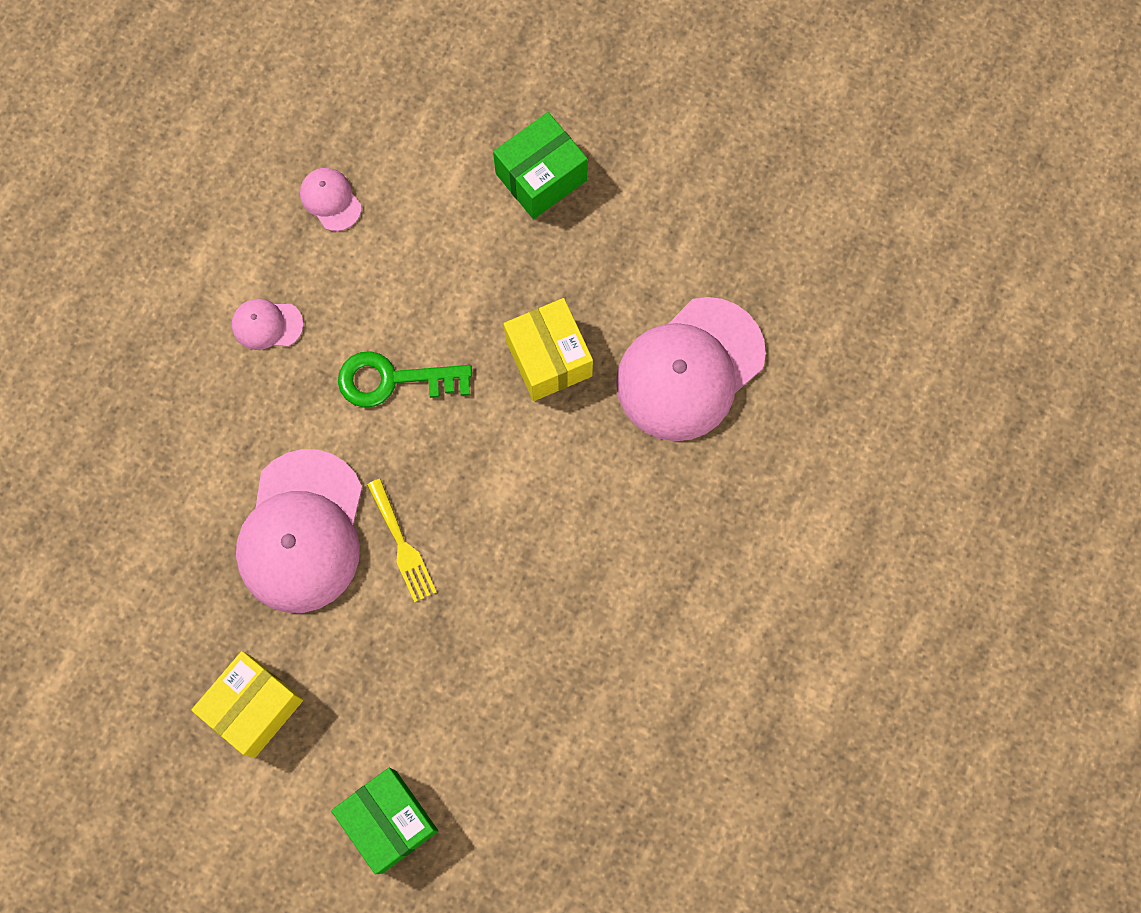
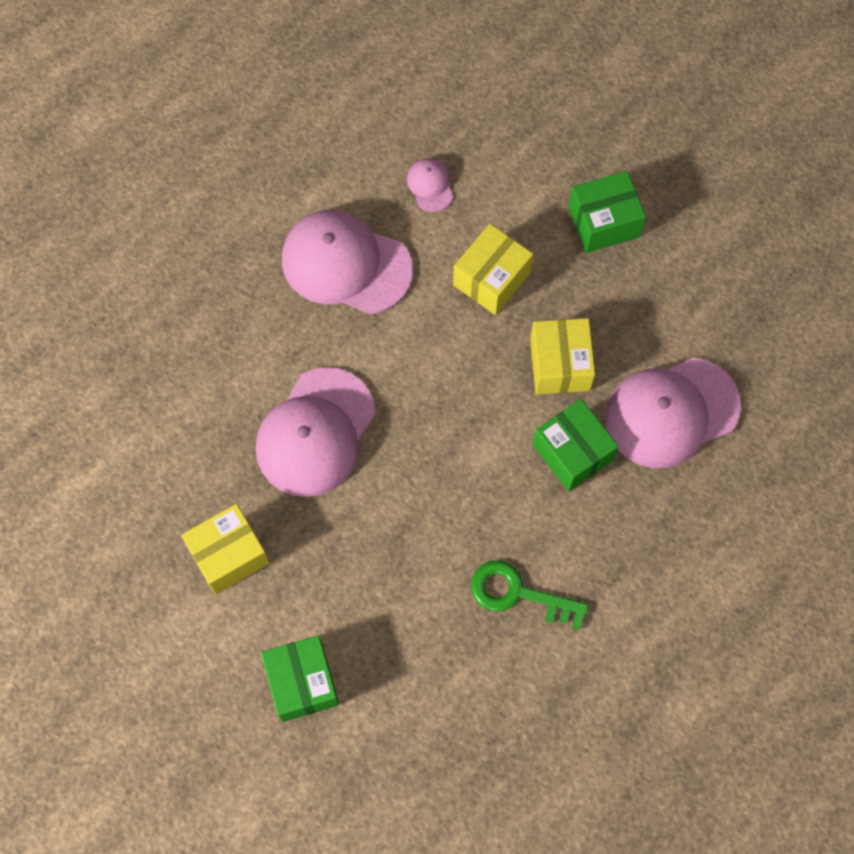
camera: 20 degrees right, 5 degrees down
(267, 325) = (346, 264): pink cap -> pink cap, size x2.25
(393, 380) = (430, 340): green key -> green key (518, 594)
(402, 545) = (391, 471): yellow fork -> none
(438, 285) = (491, 279): none -> yellow box
(597, 453) = (572, 452): none -> green box

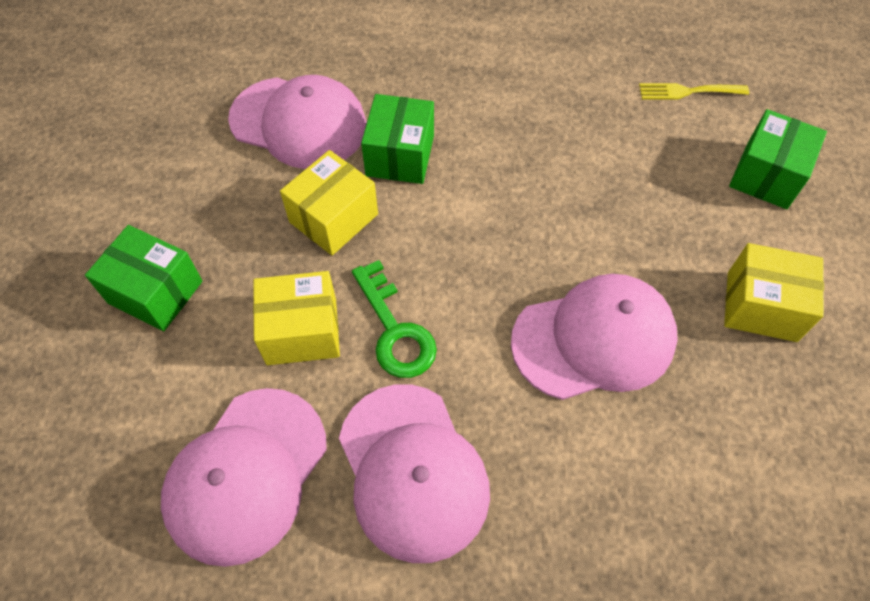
camera: 135 degrees left, 10 degrees down
(425, 720) = (687, 91): none -> yellow fork
(430, 185) = (246, 474): pink cap -> pink cap, size x2.25
(518, 594) = (542, 107): green key -> green key (395, 329)

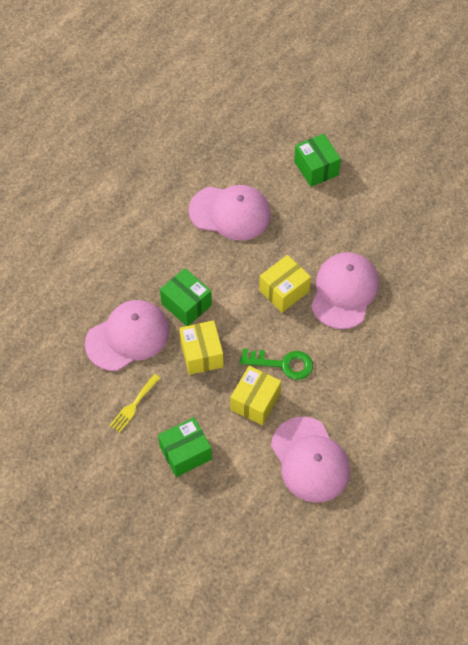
camera: 55 degrees left, 0 degrees up
(413, 471) = (353, 396): pink cap -> pink cap (230, 213)
(687, 91) = (246, 161): yellow fork -> yellow fork (133, 405)
(761, 306) = (375, 221): yellow box -> yellow box (284, 291)

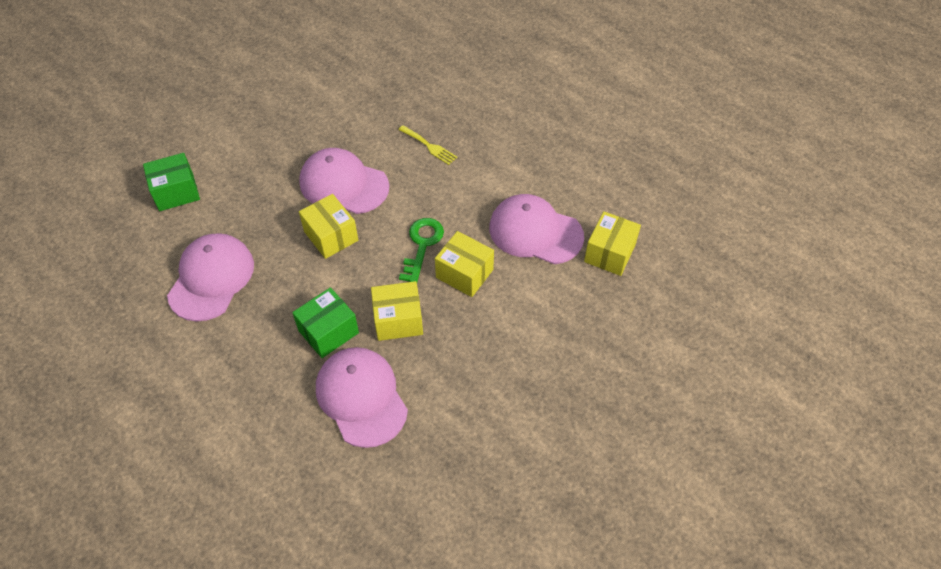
camera: 85 degrees left, 5 degrees down
(133, 405) = (456, 395): yellow fork -> yellow fork (429, 146)
(185, 453) = (521, 344): green box -> none
(293, 528) = (609, 253): none -> yellow box
(310, 460) = (535, 232): pink cap -> pink cap turned 135 degrees counterclockwise

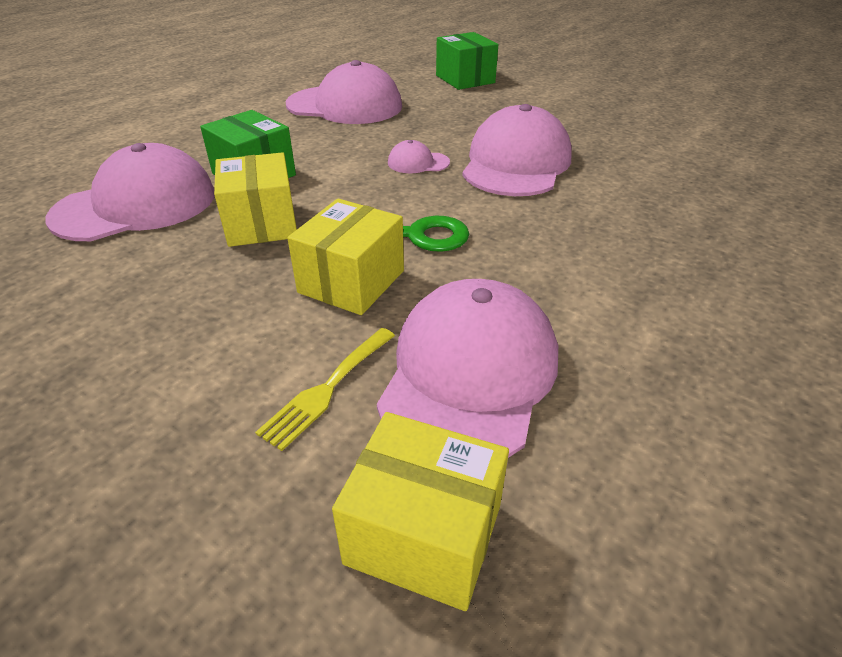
camera: 85 degrees right, 15 degrees down
(331, 236) = (418, 163): yellow box -> pink cap
(429, 146) = (639, 227): yellow fork -> yellow fork (327, 389)

